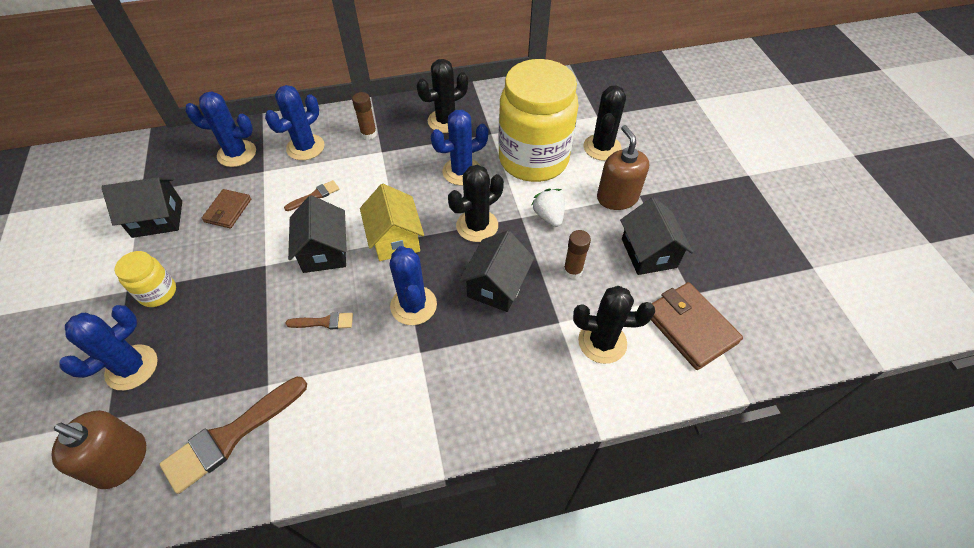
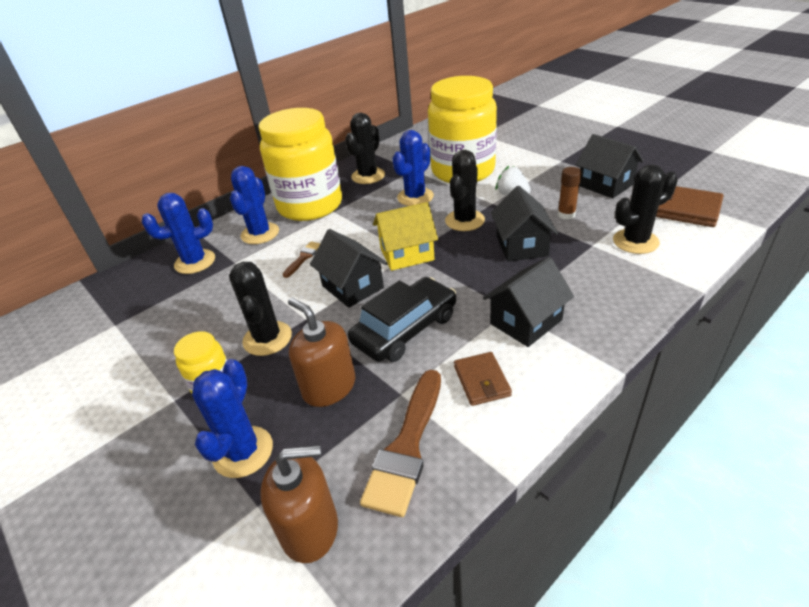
camera: 25 degrees left, 15 degrees down
(157, 219) = (155, 335): black house -> black house (526, 322)
(228, 210) = (227, 300): brown wallet -> brown wallet (481, 381)
(324, 322) = (405, 329): brown brush -> black car
(369, 134) = (310, 205): brown glue stick -> yellow jar
(395, 239) = (407, 254): yellow house -> yellow house turned 60 degrees counterclockwise
(413, 305) = (470, 285): blue cactus -> none
(602, 147) = (505, 148): black cactus -> black cactus (267, 338)
(617, 197) = (548, 167): brown soap dispenser -> brown soap dispenser (329, 387)

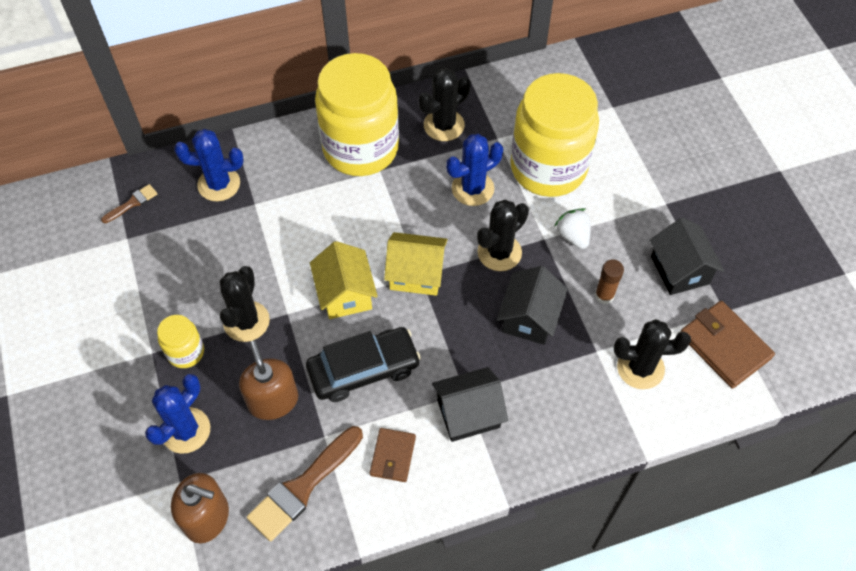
camera: 20 degrees right, 20 degrees up
(260, 233) = (293, 170): blue cactus -> none
(303, 258) = (319, 230): brown brush -> brown brush (132, 203)
(352, 287) = (345, 294): black house -> yellow house

